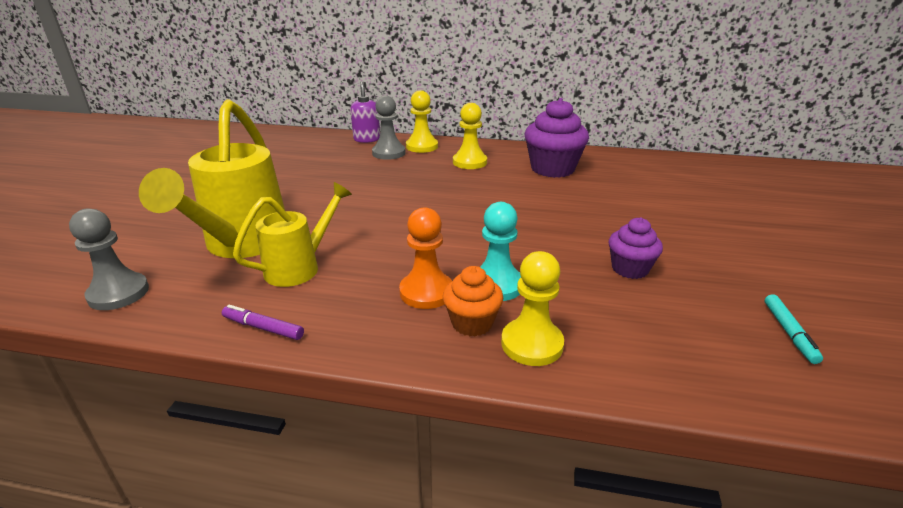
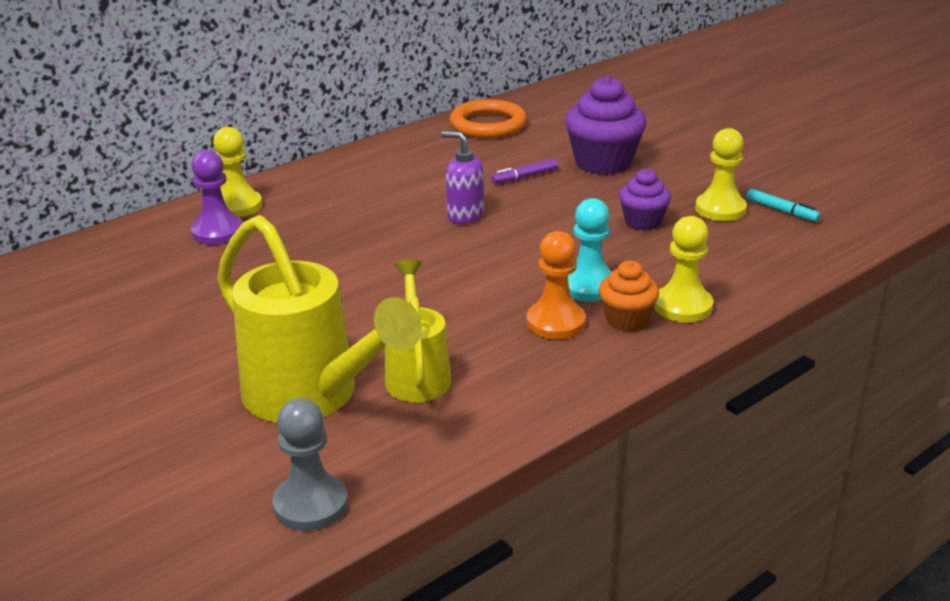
camera: 50 degrees left, 0 degrees up
(263, 328) = (504, 425): purple marker -> purple marker (525, 177)
(367, 139) = (144, 230): purple soap dispenser -> purple soap dispenser (465, 216)
(388, 153) = (218, 232): grey pawn -> purple pawn
(469, 162) = (333, 198): yellow pawn -> yellow pawn (720, 209)
(552, 169) = (425, 166): purple cupcake -> purple cupcake (603, 163)
(642, 164) = (488, 125): none -> orange ring

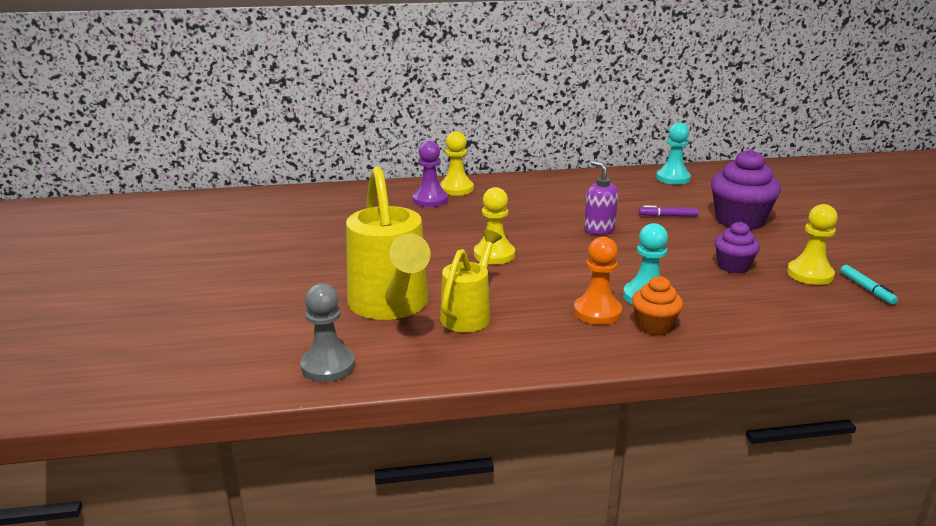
camera: 30 degrees right, 5 degrees down
(488, 125) = (673, 178): orange ring -> turquoise pawn
(683, 306) = (709, 330): yellow pawn -> yellow pawn (494, 255)

